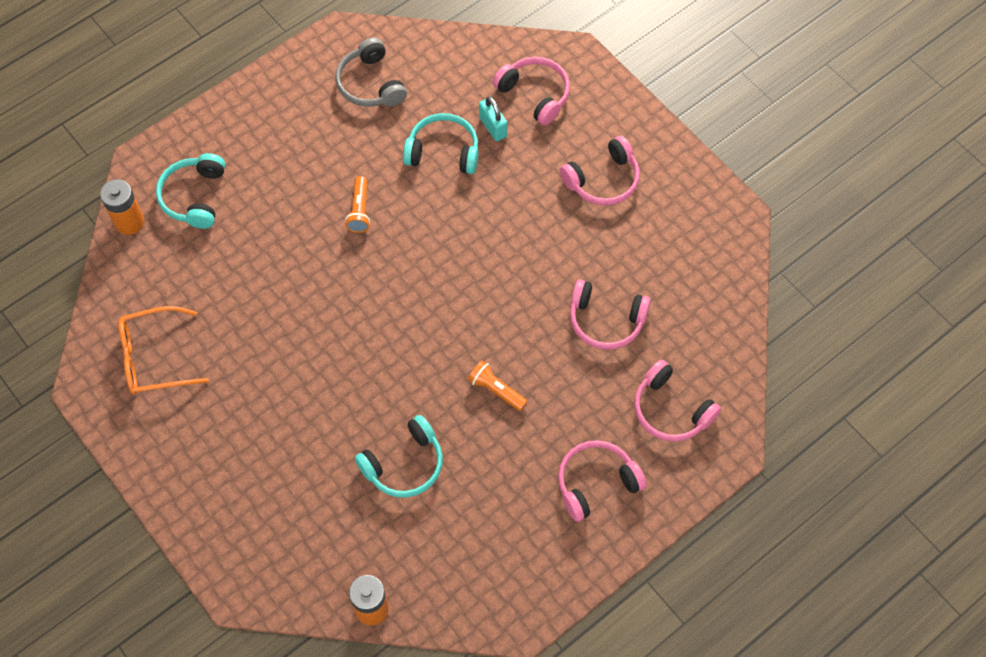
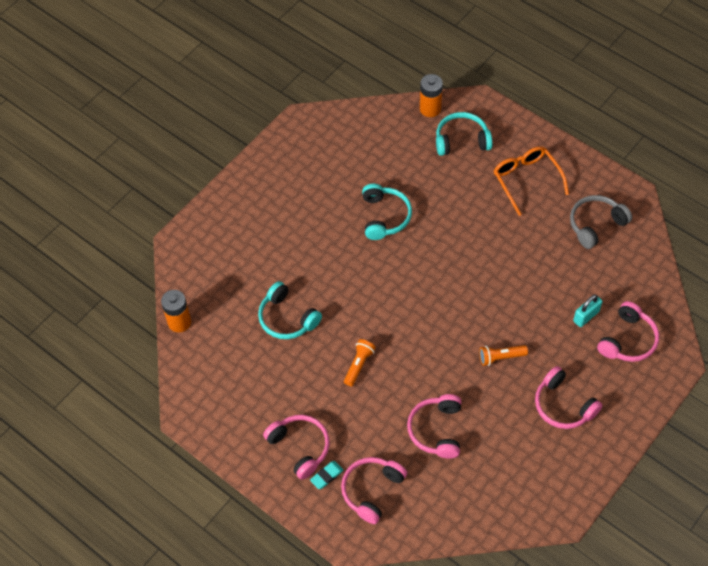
camera: 80 degrees right, 5 degrees down
(154, 357) = (331, 151): orange glasses -> orange glasses (526, 180)
(360, 210) = (482, 243): orange flashlight -> orange flashlight (500, 357)
(443, 151) = (551, 287): turquoise headphones -> turquoise headphones (384, 216)
(641, 458) = (326, 476): none -> turquoise eraser

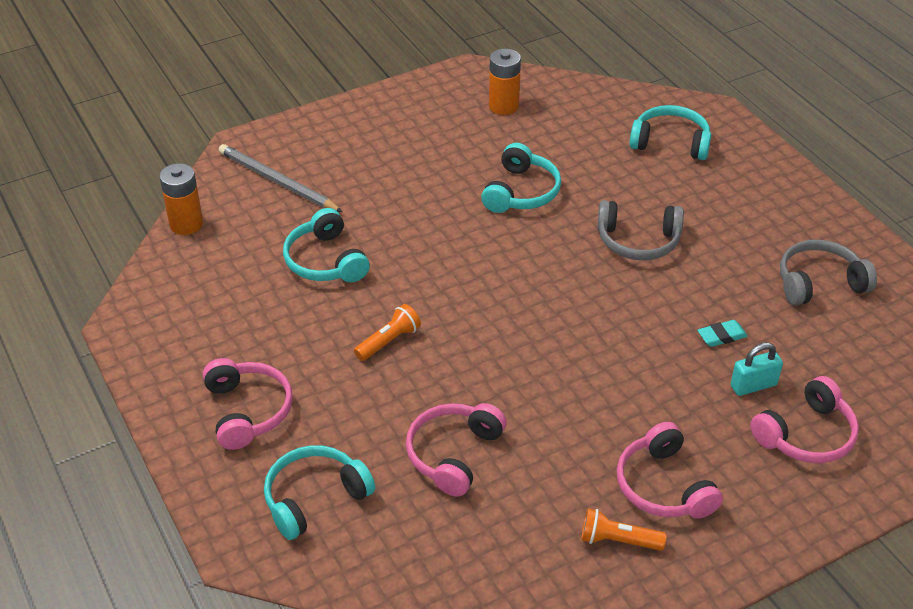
camera: 20 degrees right, 15 degrees down
(220, 265) = (277, 181): none -> grey pencil
(326, 476) = (262, 458): turquoise eraser -> turquoise eraser (721, 336)
(372, 490) = (315, 498): pink headphones -> turquoise headphones
(430, 109) = (645, 101): orange battery -> orange battery (503, 106)
(475, 231) = (638, 241): none -> grey headphones
(500, 357) = (597, 396): orange flashlight -> orange flashlight (618, 540)
(526, 180) = (740, 207): orange glasses -> none

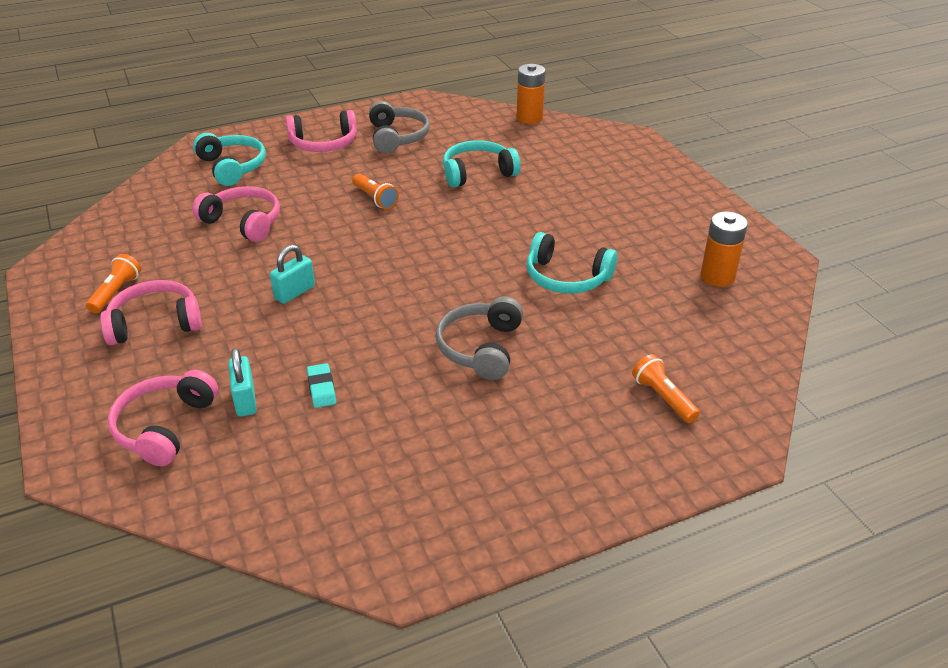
camera: 95 degrees right, 5 degrees down
(277, 181) = (582, 153): grey pencil -> none
(584, 380) = (294, 292): none -> turquoise padlock
(670, 143) = (663, 398): turquoise headphones -> orange flashlight
(806, 435) = (165, 427): pink headphones -> pink headphones turned 45 degrees clockwise
(819, 283) = (384, 488): grey headphones -> grey headphones (397, 137)

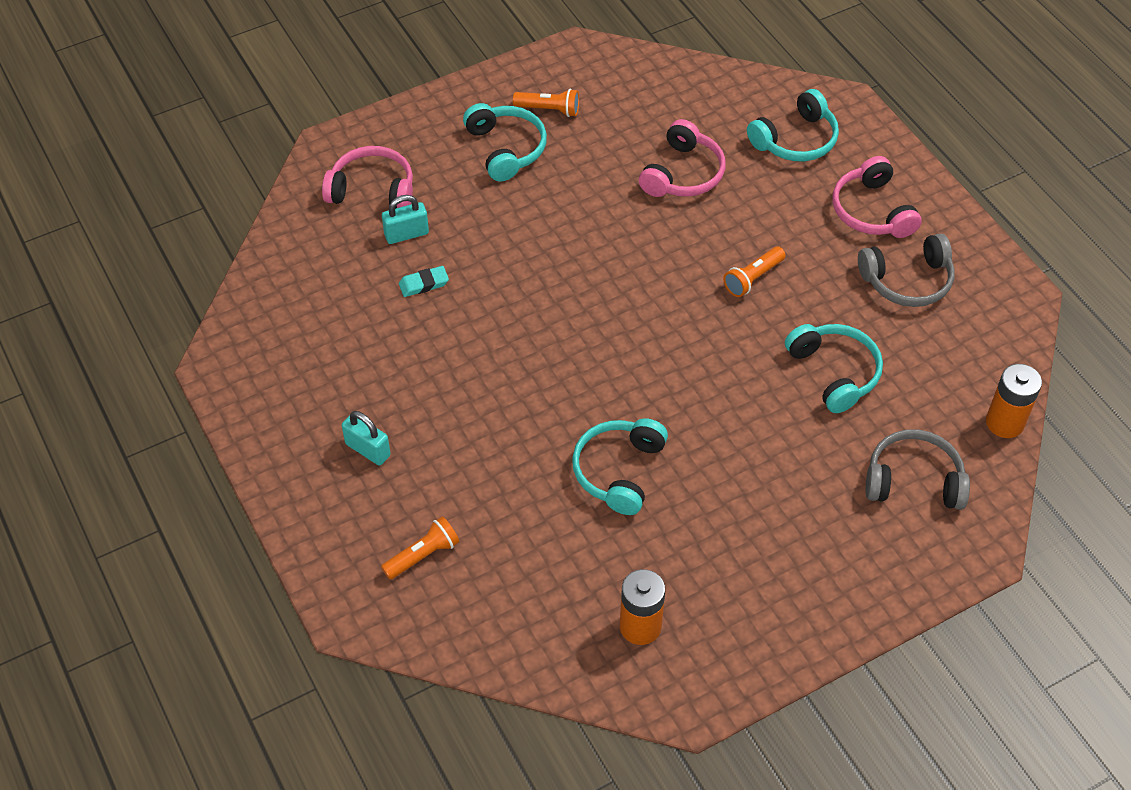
camera: 85 degrees right, 15 degrees up
(155, 323) = (506, 149): pink headphones -> turquoise headphones
(294, 292) = (564, 239): turquoise padlock -> turquoise padlock (368, 450)
(481, 348) = (489, 399): grey headphones -> grey headphones (913, 480)

